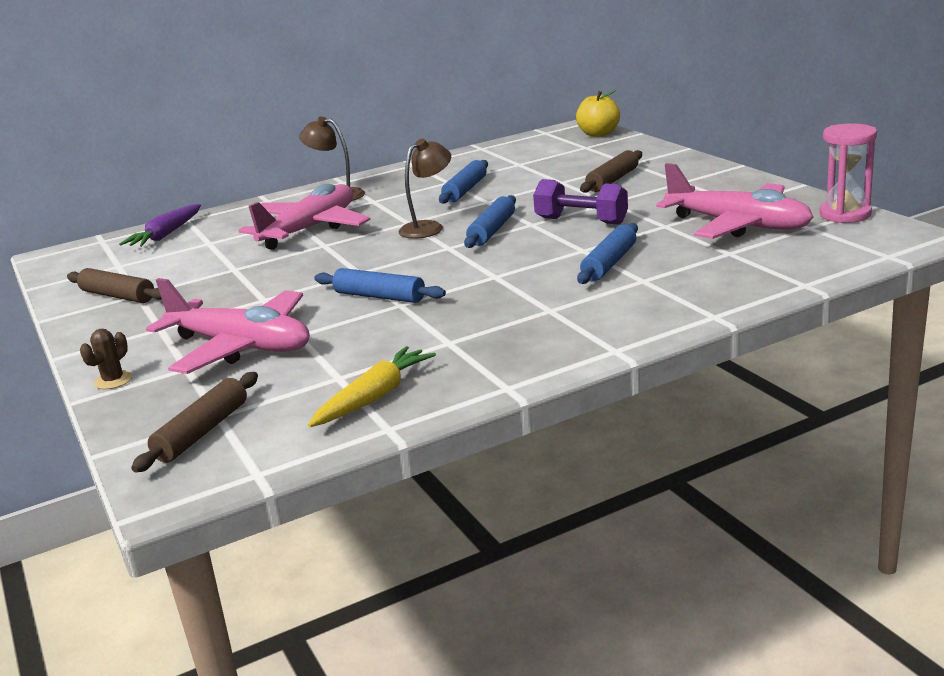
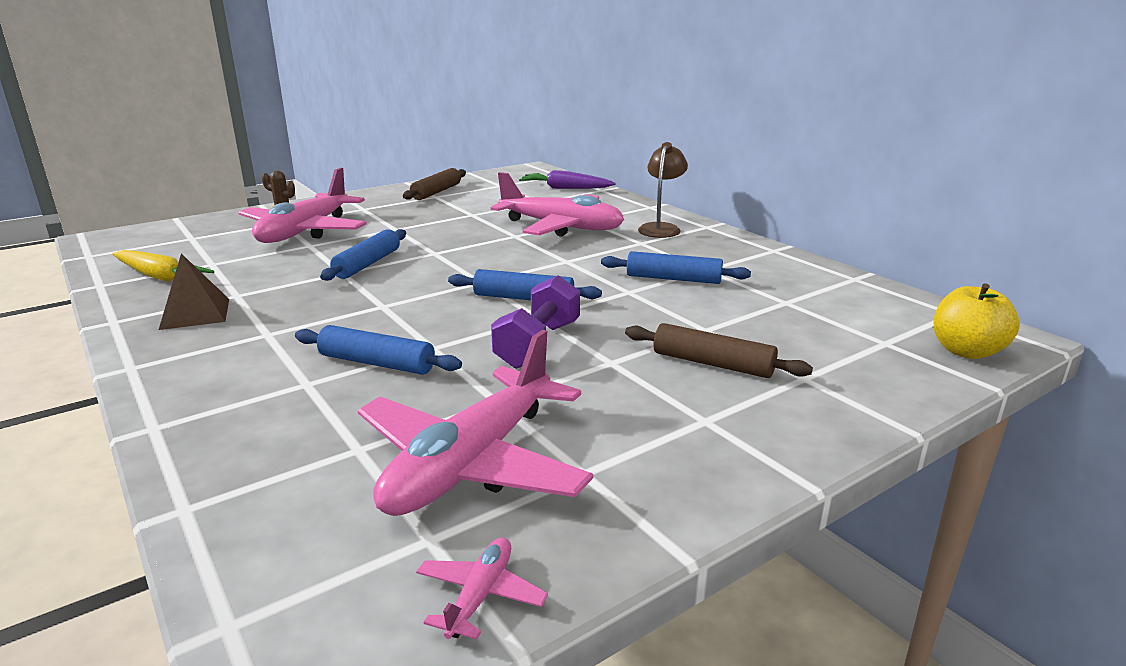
camera: 80 degrees right, 0 degrees up
(202, 432) = (171, 237): brown rolling pin -> none
(428, 227) = (547, 270): brown lamp -> none
(495, 351) = (195, 314): none -> brown pyramid
(845, 214) = (480, 595): pink hourglass -> pink plane

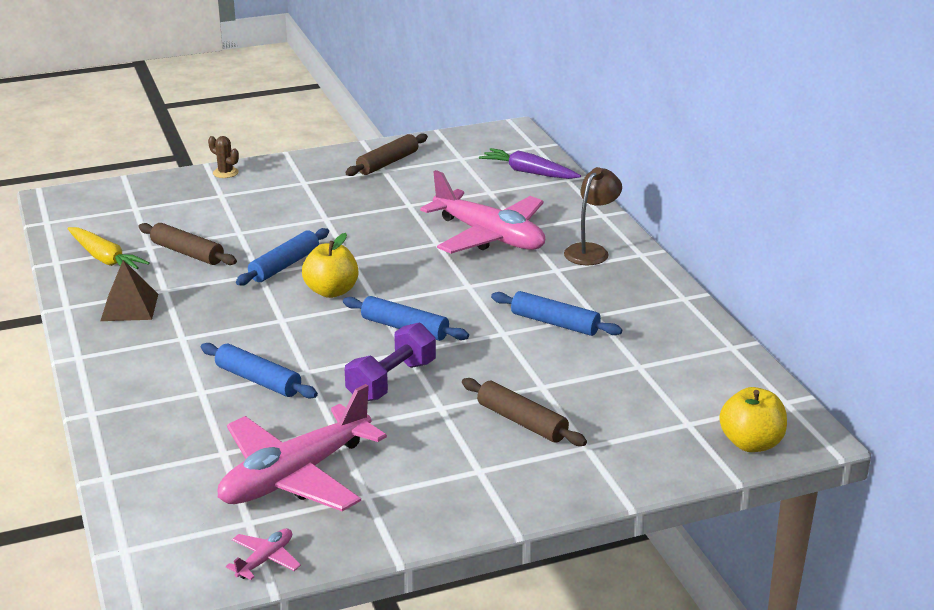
camera: 15 degrees right, 5 degrees up
(256, 264) = (187, 253): none -> brown rolling pin
(305, 232) = (239, 212): pink plane -> none
(428, 278) = (331, 291): none -> yellow apple

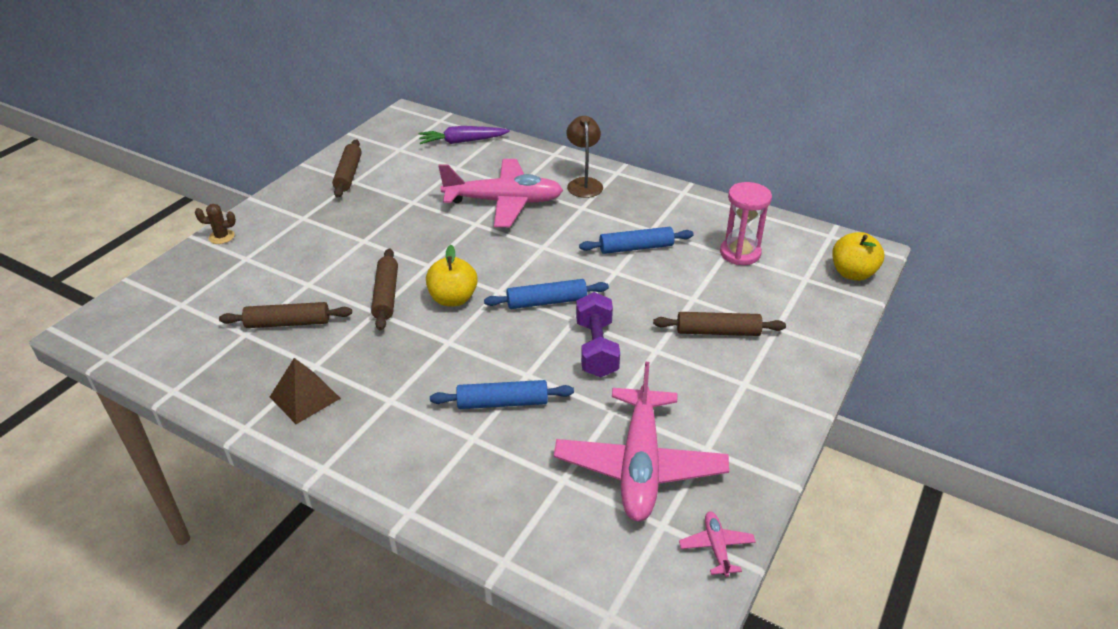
camera: 40 degrees left, 10 degrees up
(105, 259) = (218, 364): yellow carrot -> none
(284, 265) = (386, 295): blue rolling pin -> brown rolling pin
(654, 372) = (740, 253): none -> pink hourglass

